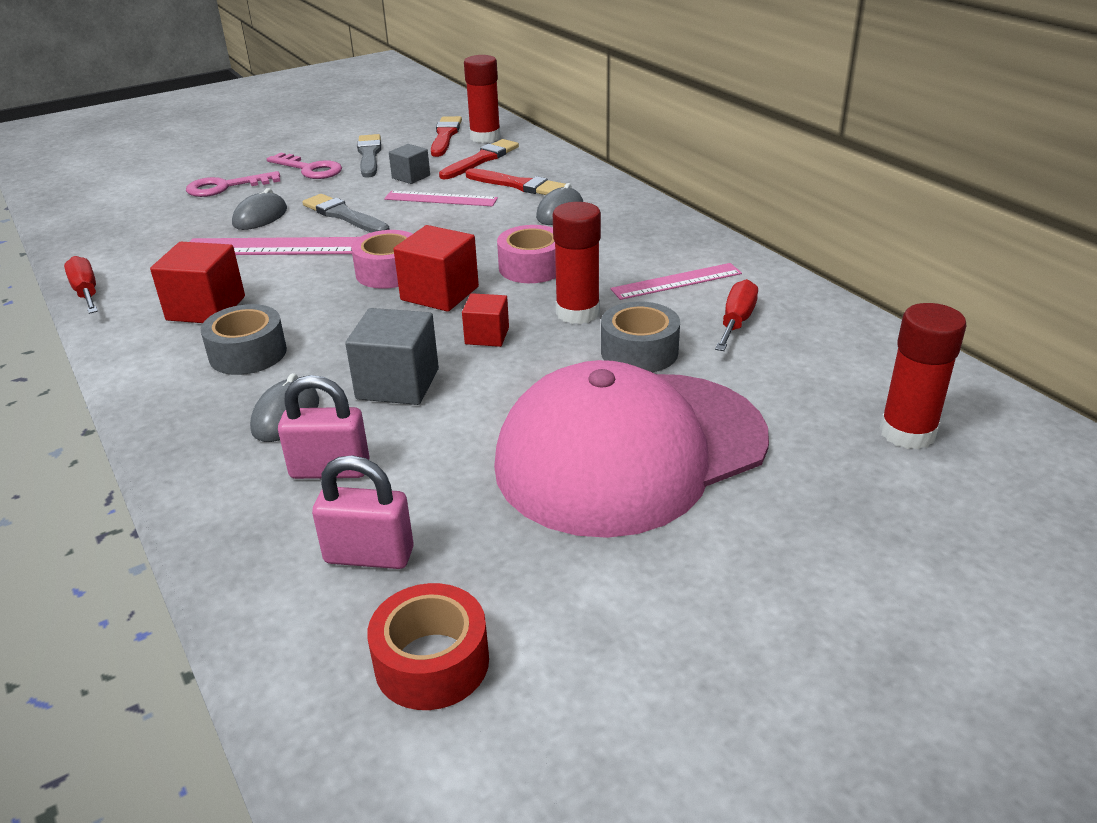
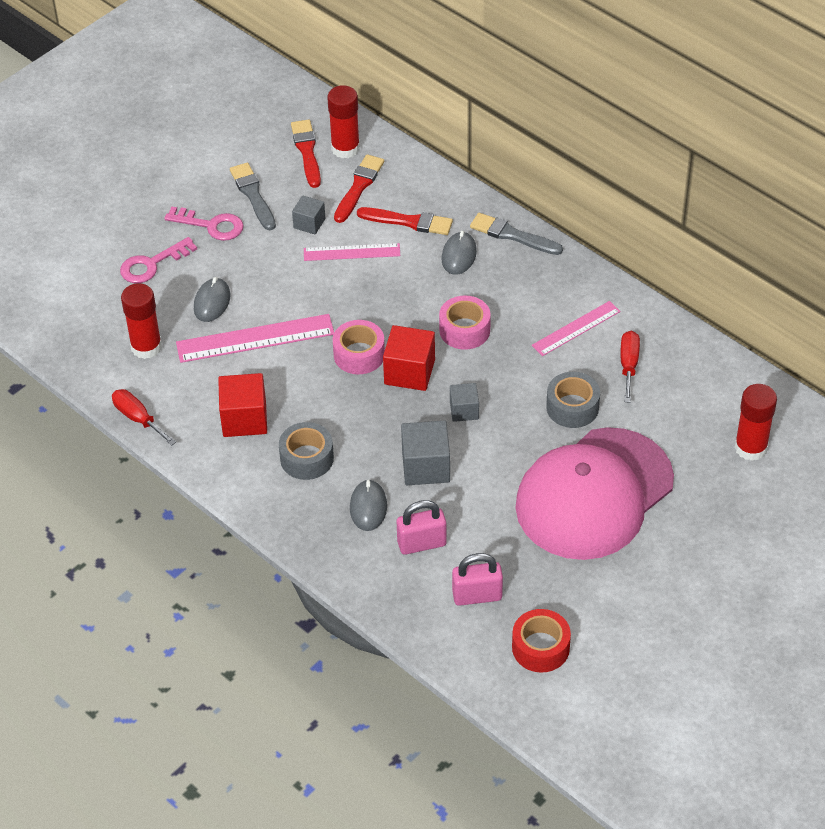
camera: 15 degrees left, 15 degrees up
(344, 215) = (282, 289): grey brush -> grey brush (512, 235)
(487, 336) = (464, 410): red cube -> grey cube
(577, 312) = (517, 375): red glue stick -> red glue stick (146, 347)

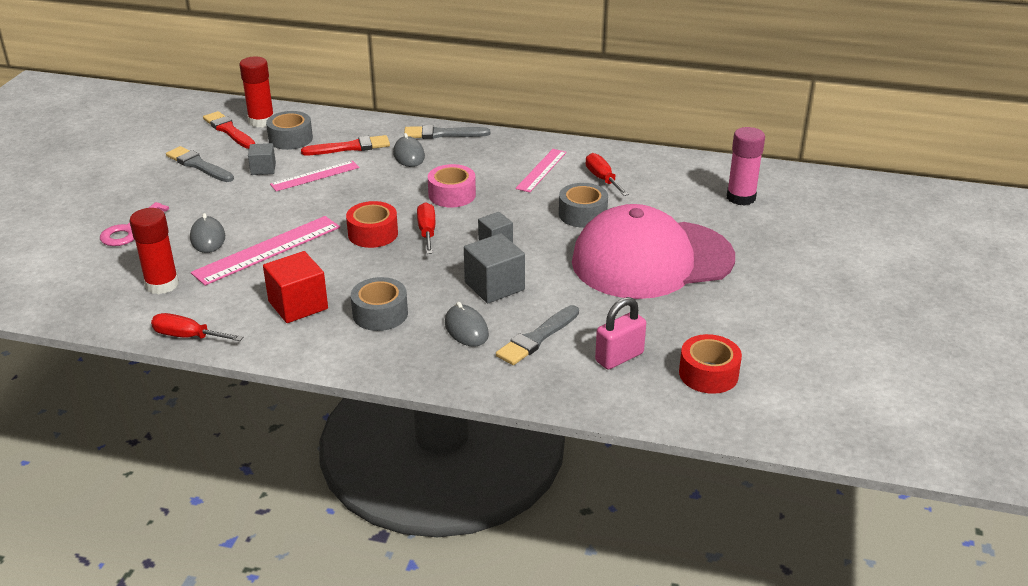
camera: 30 degrees left, 15 degrees down
(211, 225) = (172, 192): pink key -> none
(359, 187) = (290, 139): red brush -> grey tape
(359, 354) = (373, 234): pink tape -> red tape
(409, 372) = (427, 232): red cube -> red screwdriver
(422, 543) = (537, 338): pink padlock -> grey brush
(594, 494) = (652, 260): pink cap -> pink cap turned 60 degrees clockwise
(750, 448) = (741, 197): red glue stick -> pink glue stick

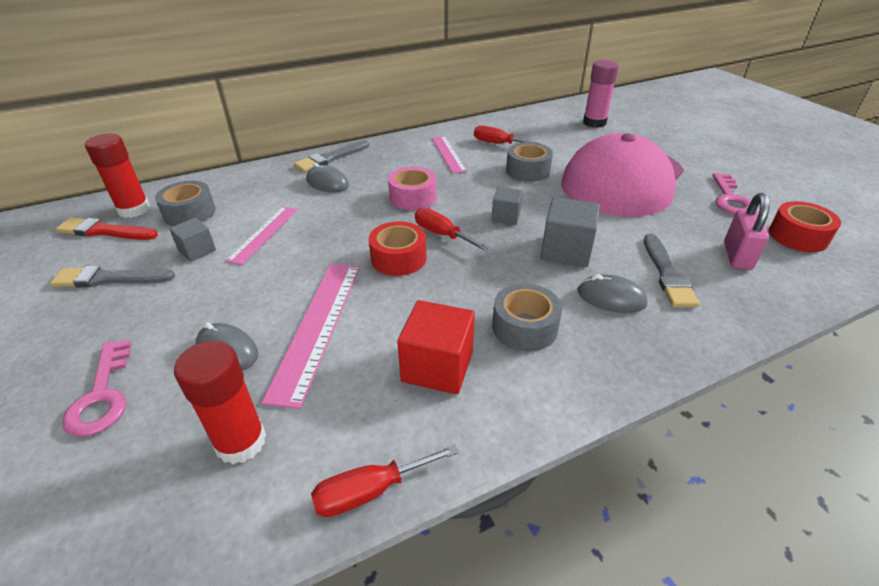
camera: 40 degrees left, 5 degrees up
(350, 147) = (263, 197): red brush -> none
(718, 320) = (730, 199): none -> pink key

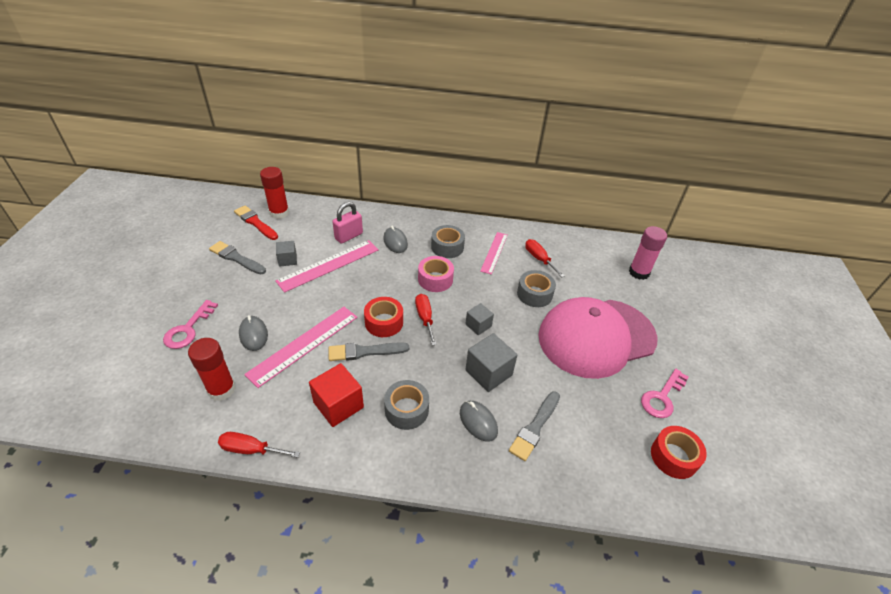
camera: 30 degrees right, 5 degrees up
(189, 213) = (304, 229): grey tape -> grey tape (447, 247)
(264, 234) = (329, 265): pink ruler -> pink ruler, size x1.57
(331, 158) = (415, 221): grey brush -> grey brush (365, 352)
(737, 256) = (602, 444): pink padlock -> pink padlock (349, 236)

